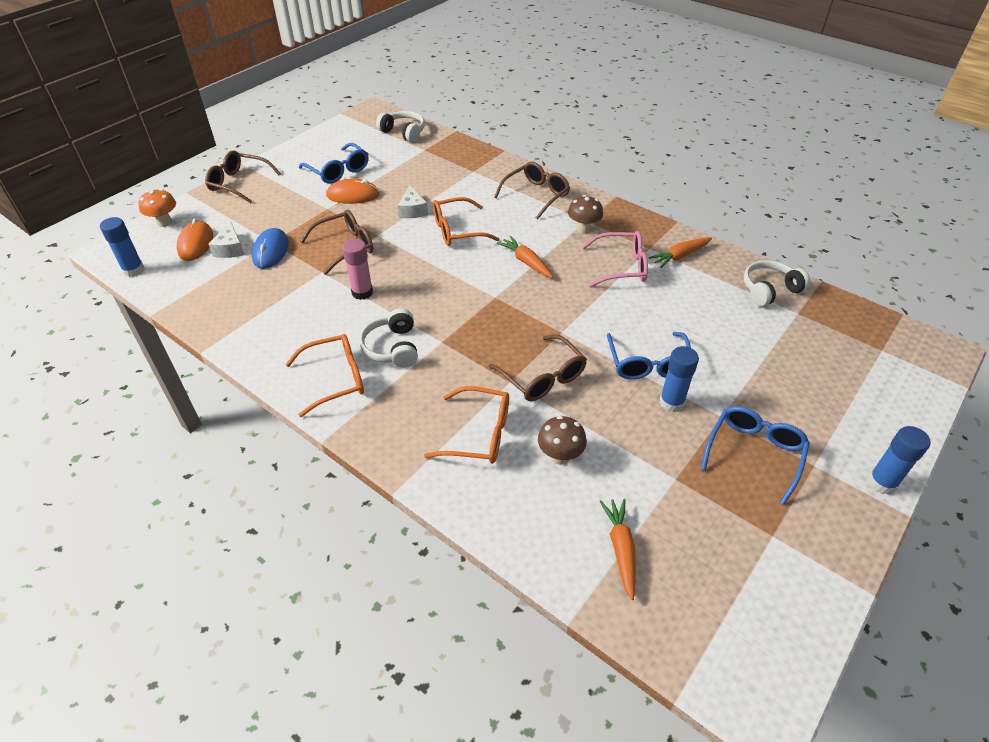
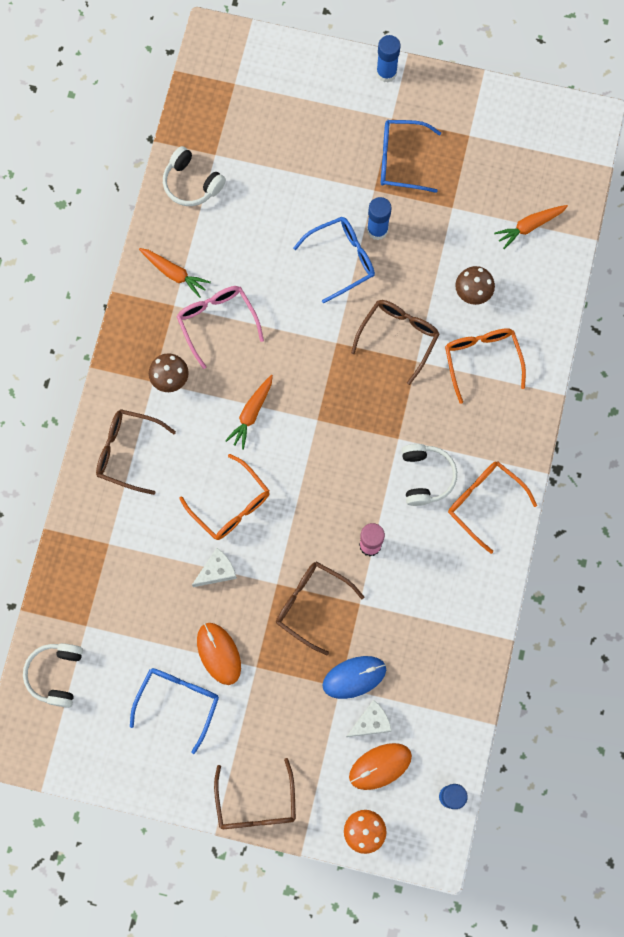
camera: 115 degrees left, 30 degrees up
(392, 347) = (426, 476): white headphones -> white headphones turned 60 degrees counterclockwise

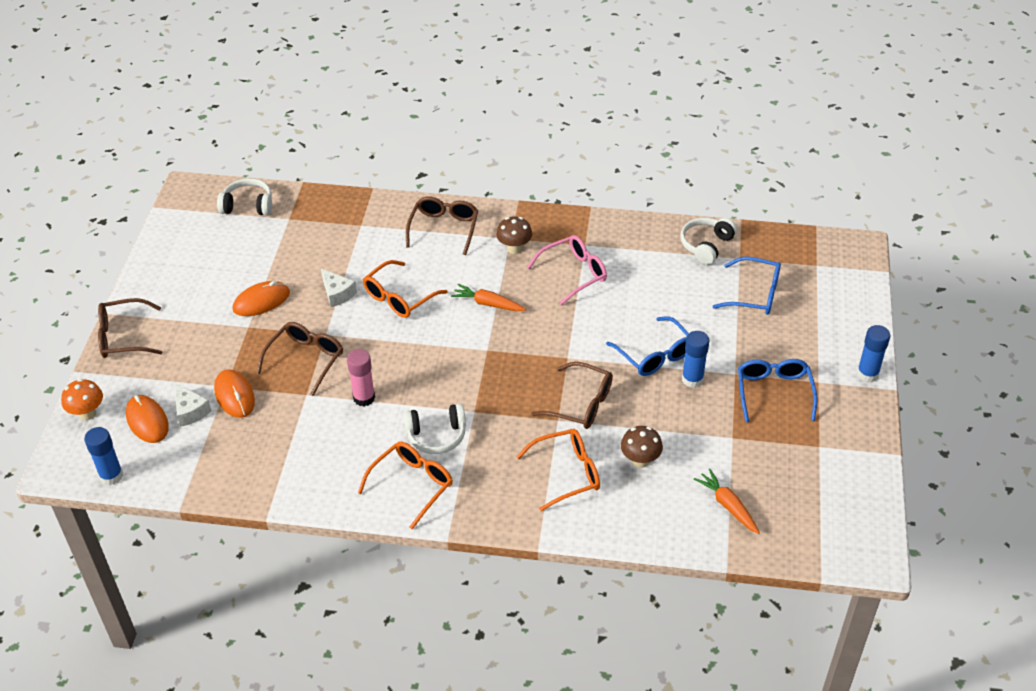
camera: 85 degrees right, 30 degrees down
(174, 273) = (615, 242): orange carrot -> none
(178, 702) = (219, 279): blue glasses -> blue glasses (754, 294)
(354, 677) = (234, 395): blue mouse -> orange mouse

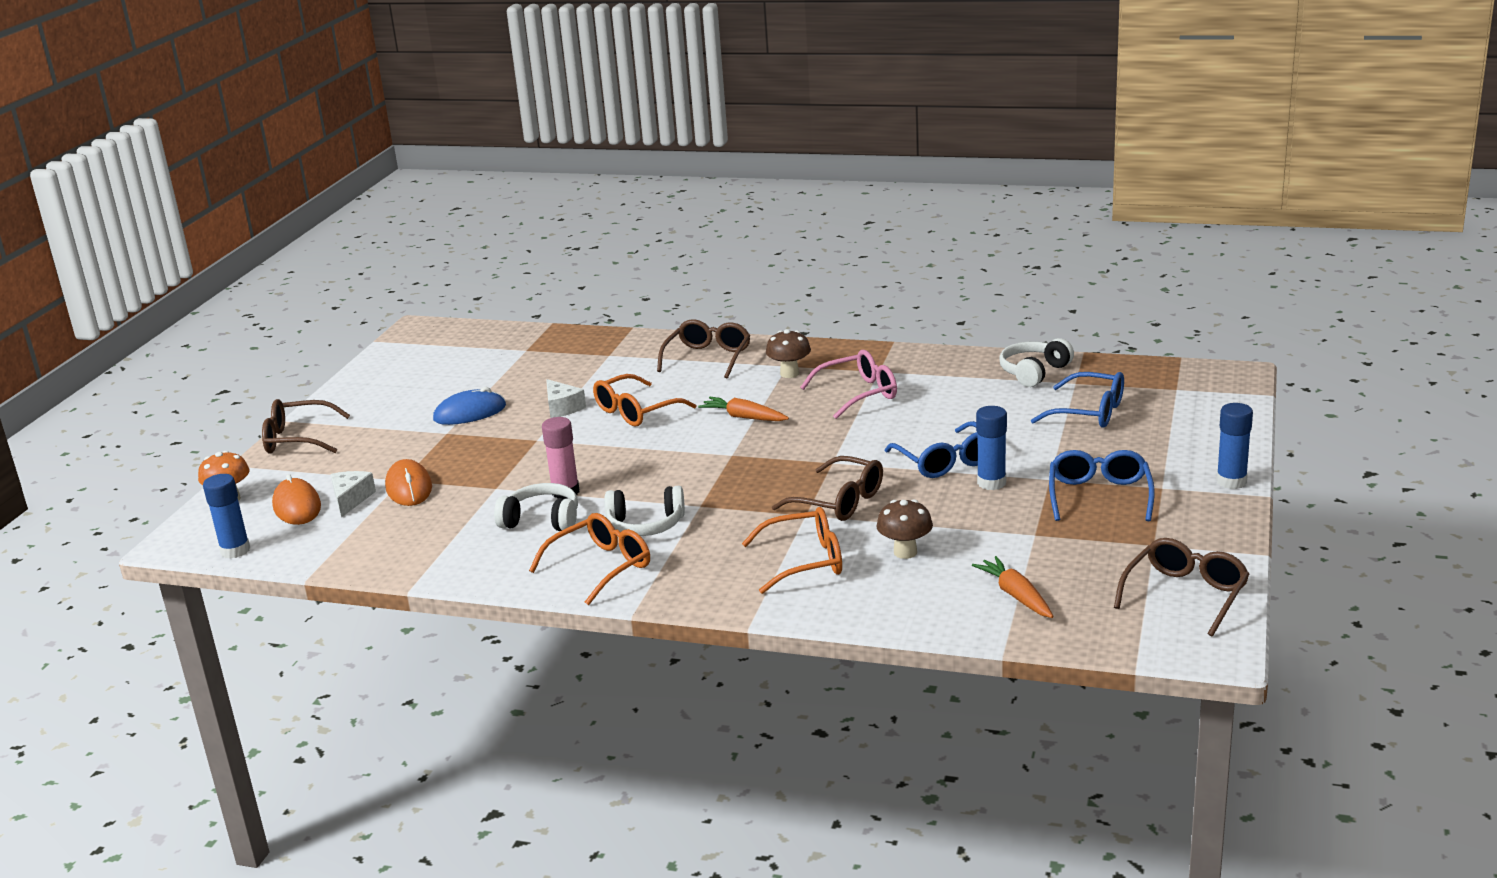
camera: 10 degrees right, 20 degrees down
(190, 411) = (351, 499): white cheese -> white cheese turned 150 degrees counterclockwise
(248, 205) = (482, 340): white headphones -> white headphones (542, 520)
(261, 301) = (470, 413): orange mouse -> blue mouse
(305, 360) = (505, 460): brown glasses -> brown glasses (1185, 595)

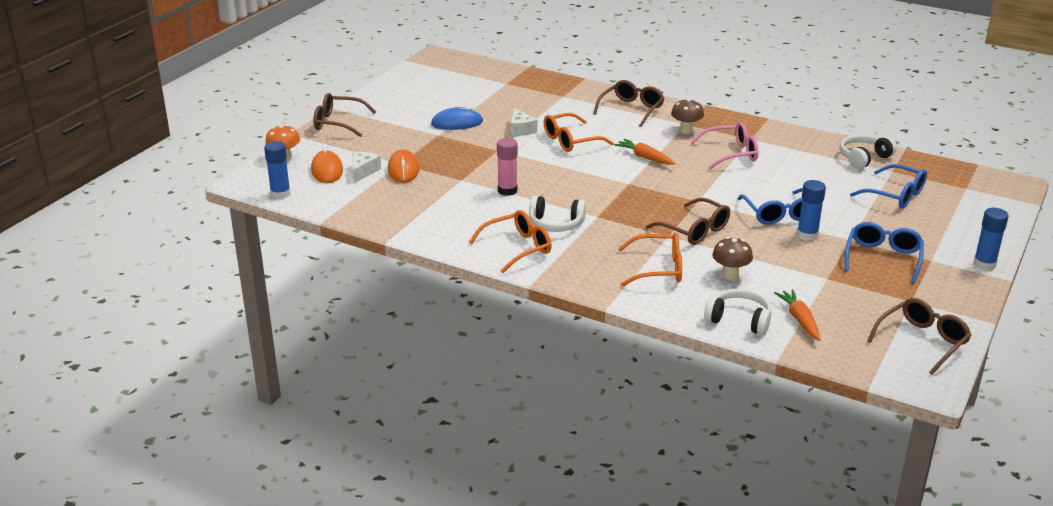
camera: 10 degrees right, 5 degrees up
(542, 520) = (486, 208): white headphones -> white headphones (739, 320)

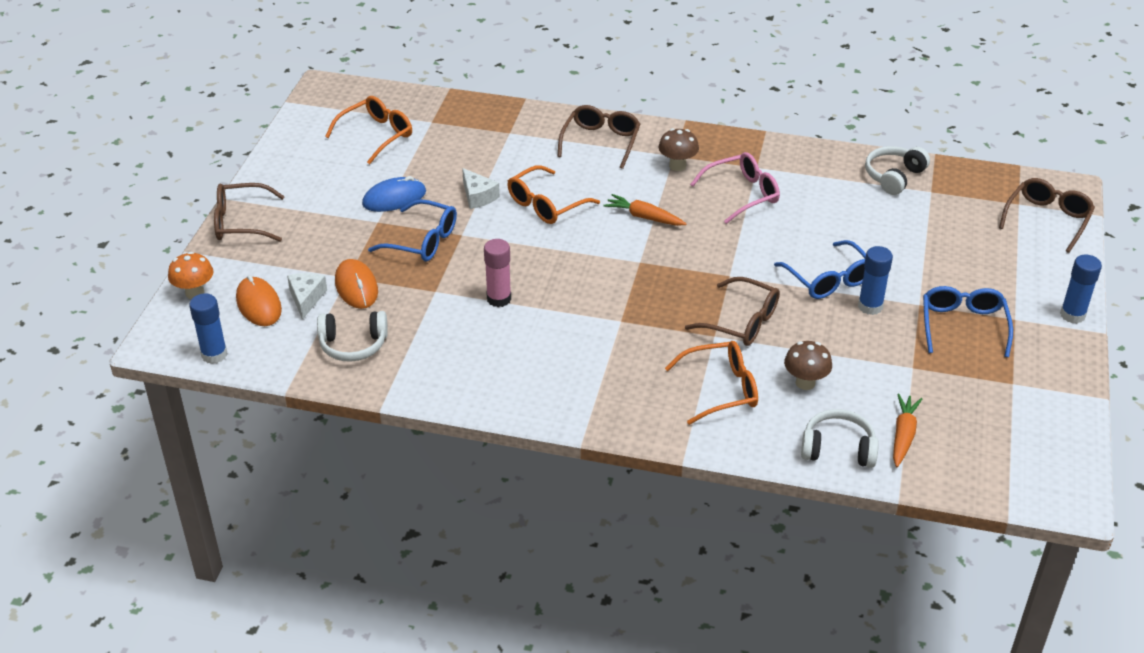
camera: 15 degrees left, 10 degrees up
(517, 248) = (545, 388): orange glasses -> orange glasses (376, 135)
(555, 224) = (576, 341): white headphones -> white headphones (353, 345)
(799, 320) = (903, 435): orange carrot -> orange carrot turned 45 degrees clockwise
(895, 195) = (946, 227): blue glasses -> blue glasses (422, 241)
(922, 342) = (1042, 440): brown glasses -> brown glasses (1047, 220)

